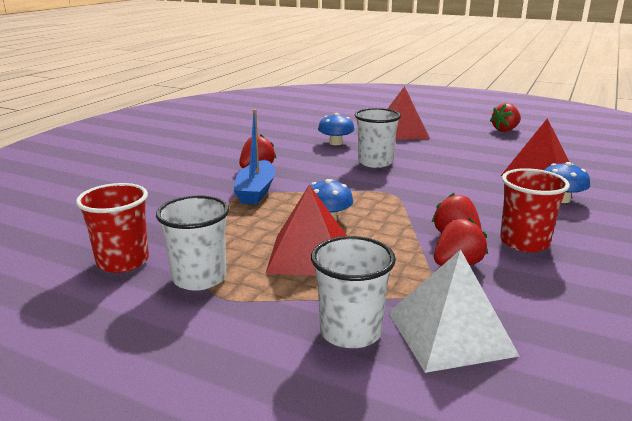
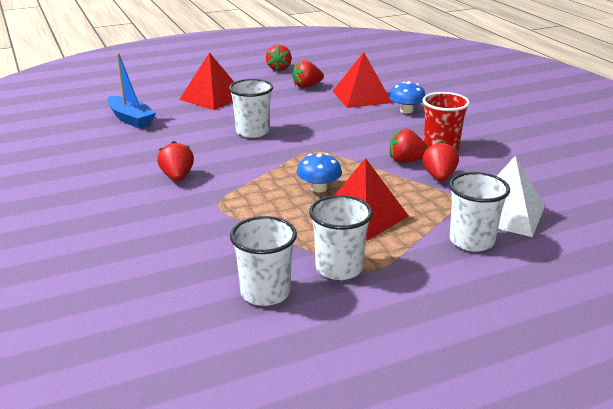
camera: 50 degrees left, 5 degrees up
(123, 261) = (265, 292): red cup -> white cup
(256, 191) = (224, 194): blue boat -> blue boat (131, 119)
(336, 143) = (185, 127): blue mushroom -> none
(500, 148) = (306, 86): none -> red strawberry

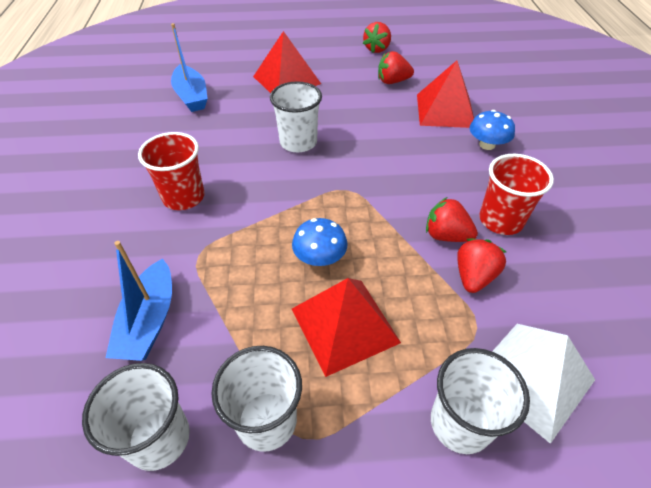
camera: 20 degrees right, 20 degrees up
(177, 177) = (183, 197): red strawberry -> red cup
(207, 243) = (149, 321): none -> blue boat

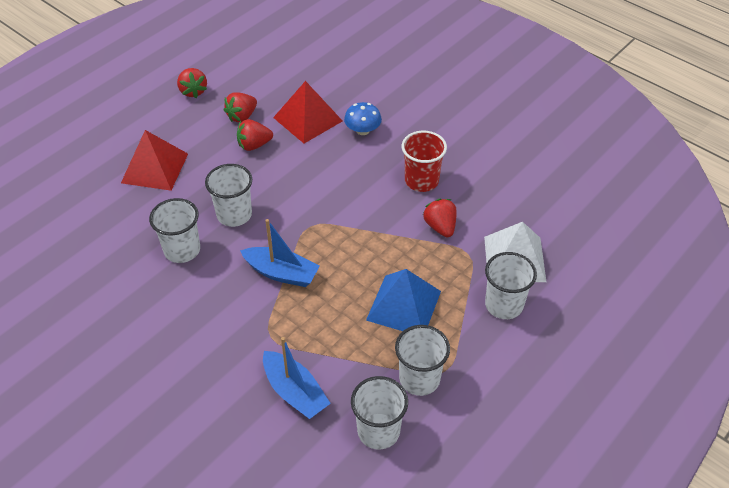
camera: 45 degrees left, 0 degrees up
(183, 197) = (206, 311): red cup -> none
(191, 96) = (92, 235): blue boat -> blue boat (281, 273)
(229, 142) = (182, 250): none -> white cup
(319, 257) = (346, 280): blue mushroom -> none
(344, 325) = (403, 305): red pyramid -> blue pyramid
(446, 235) = (402, 213): red strawberry -> red strawberry (254, 145)

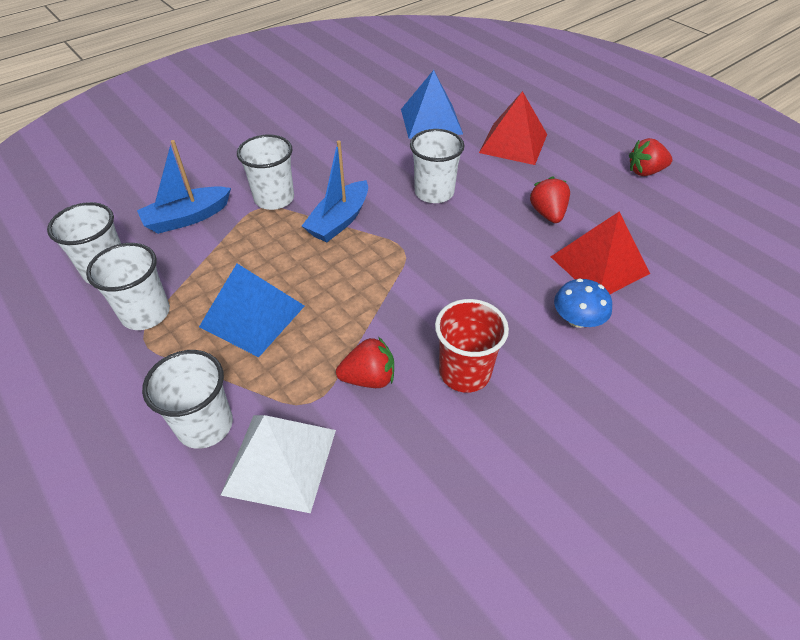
camera: 100 degrees right, 0 degrees up
(116, 229) = (431, 121): none -> blue pyramid
(182, 250) = (393, 157): white cup -> white cup (274, 199)
(242, 116) = (601, 207): red strawberry -> none

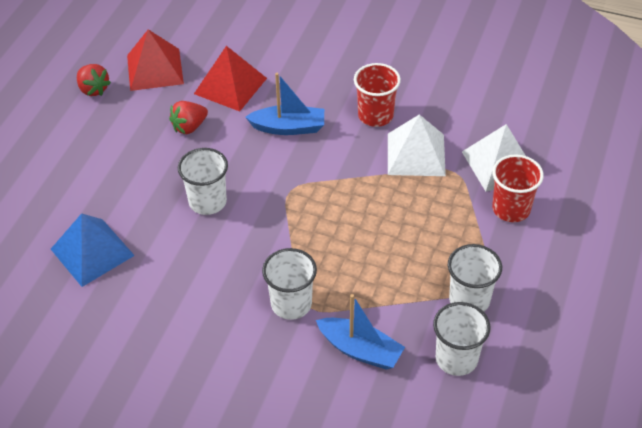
camera: 120 degrees left, 0 degrees up
(205, 425) = (511, 209): white cup -> red cup
(252, 316) = (420, 238): blue pyramid -> none
(339, 220) = (286, 244): blue boat -> blue boat (288, 127)
(369, 378) = (416, 154): red strawberry -> white pyramid
(513, 143) = (97, 179): red pyramid -> red pyramid (155, 69)
(577, 319) = (292, 82): blue mushroom -> none

